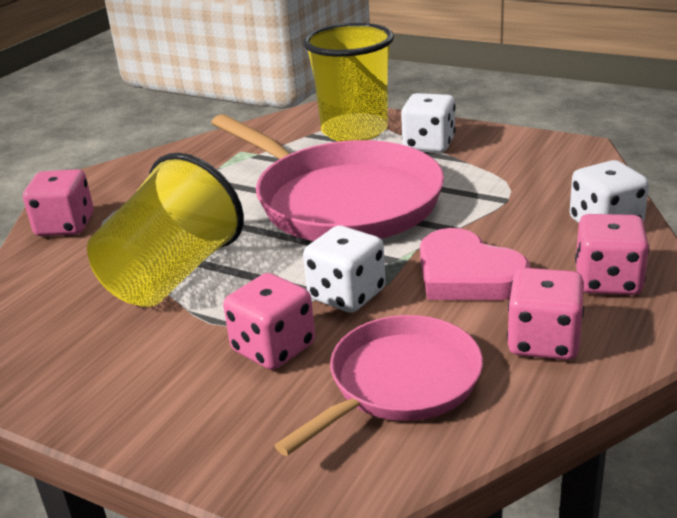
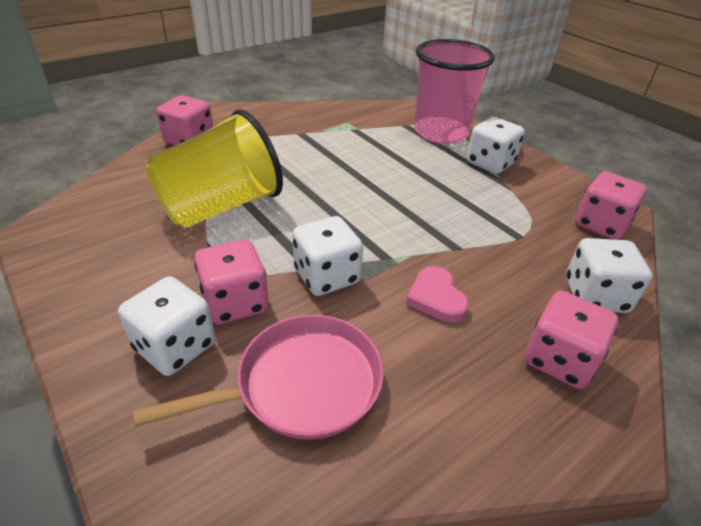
camera: 20 degrees right, 10 degrees up
(247, 403) = (175, 346): none -> white dice
(342, 201) = (387, 189): pink pan -> none
(354, 131) = (441, 133): yellow cup -> pink cup
(467, 274) = (436, 298): pink heart -> pink heart, size x0.61
(543, 342) = (455, 400): pink dice -> pink dice (601, 224)

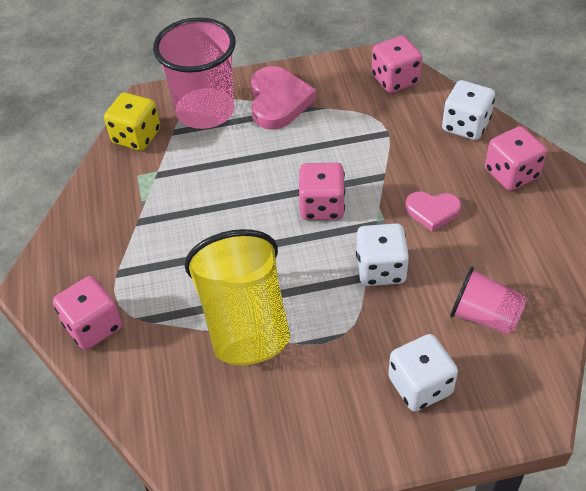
camera: 60 degrees left, 10 degrees up
(235, 302) = (386, 337): pink dice -> pink dice (322, 206)
(302, 384) = (484, 316): pink pan -> pink cup
(385, 112) = (136, 136): none -> yellow dice
(490, 163) = (278, 101): white dice -> pink heart

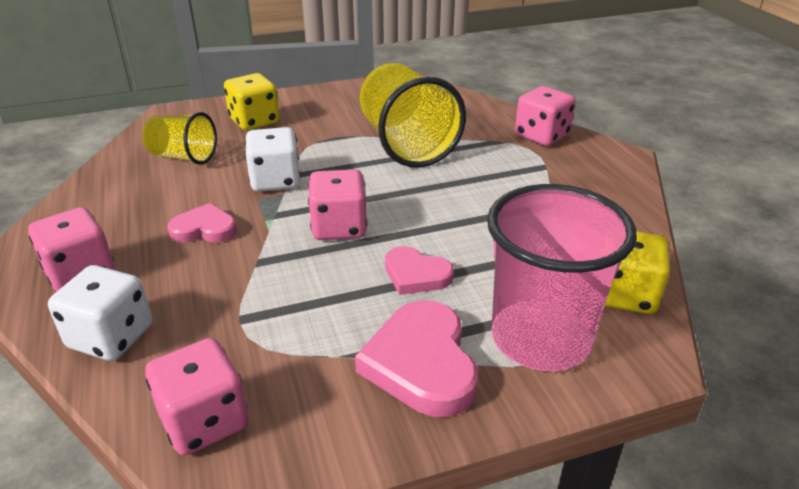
camera: 170 degrees right, 15 degrees down
(269, 159) = (416, 275): none -> pink heart
(420, 386) = (254, 121): white dice -> yellow dice
(484, 316) = (183, 157): pink cup -> yellow cup

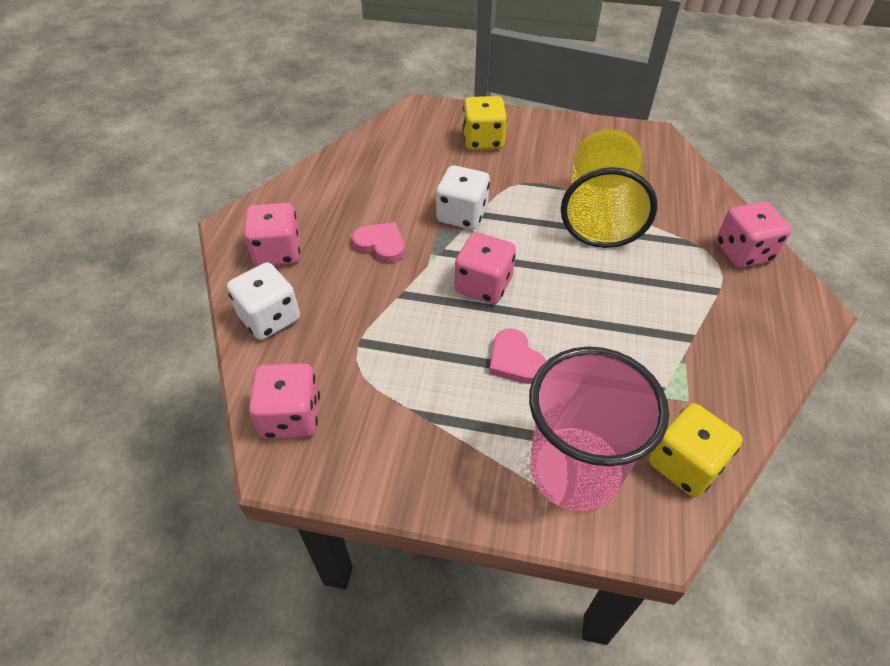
camera: 30 degrees right, 15 degrees up
(183, 157) = (405, 162): yellow cup -> none
(421, 363) = (464, 445): pink heart -> none

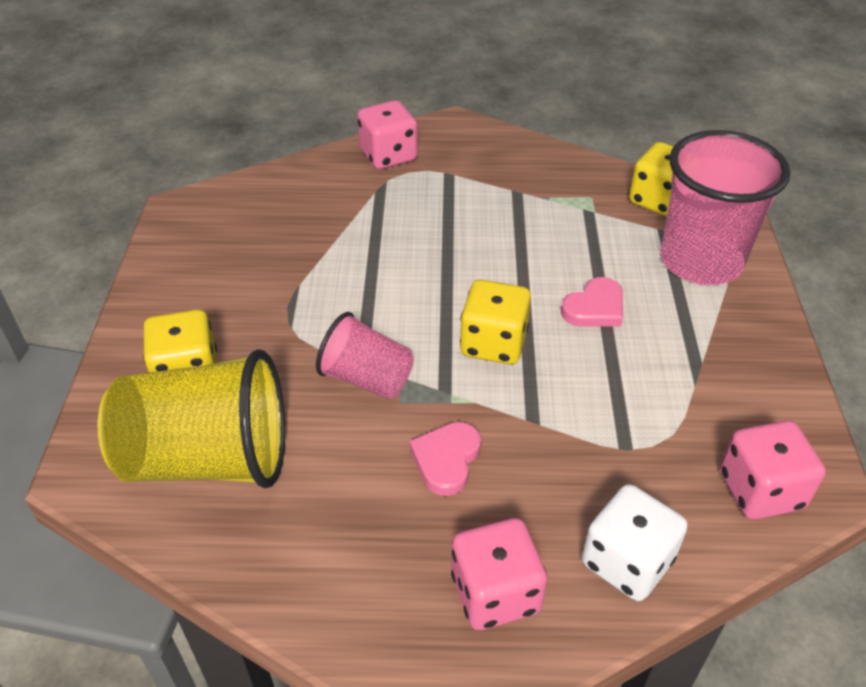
camera: 100 degrees left, 5 degrees down
(462, 215) = (367, 378): white dice -> pink cup
(483, 285) = (493, 343): pink dice -> yellow dice
(600, 214) = (345, 252): yellow cup -> yellow cup (209, 459)

